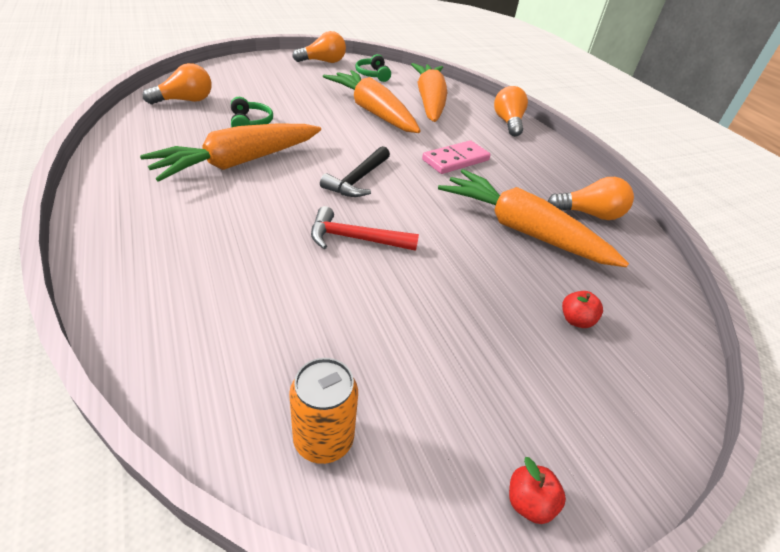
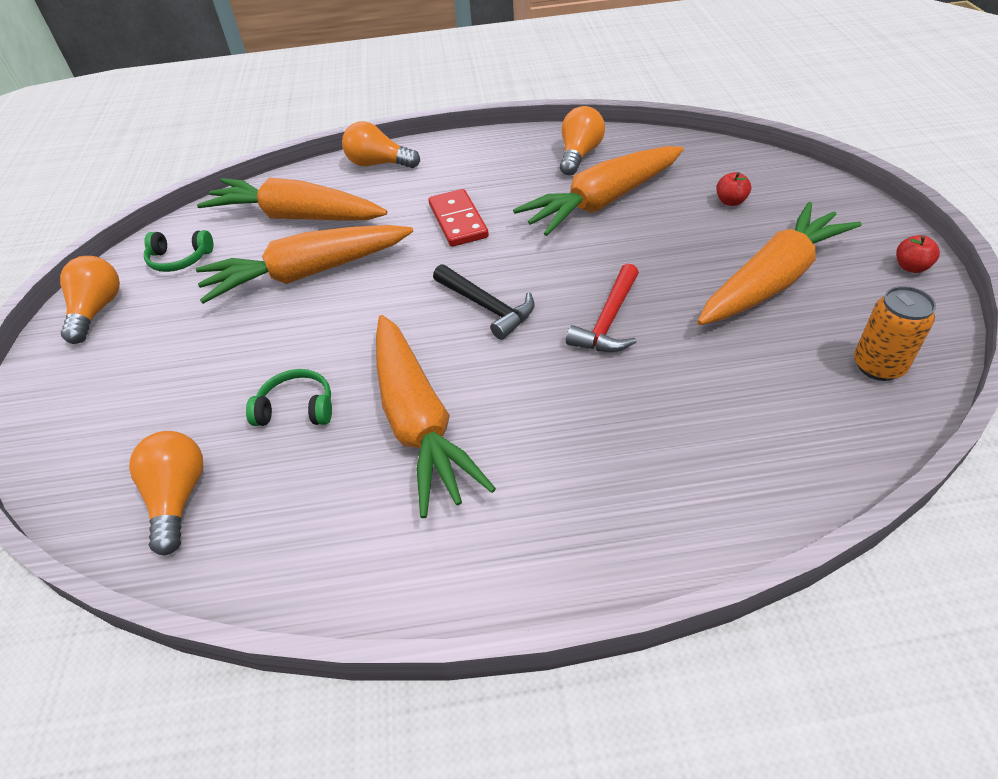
camera: 65 degrees left, 5 degrees up
(448, 350) = (772, 280): none -> orange carrot
(455, 160) = (458, 221): pink domino -> red domino

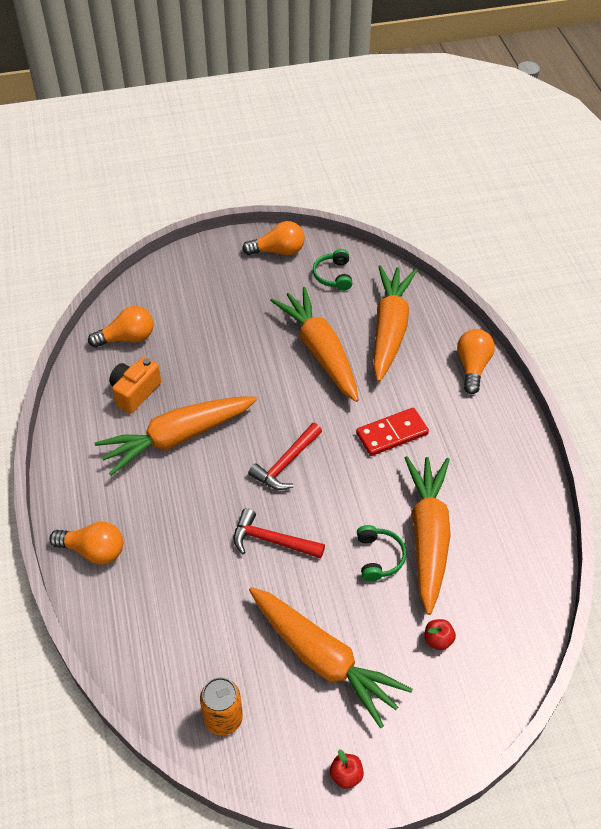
camera: 80 degrees right, 5 degrees up
(297, 408) = (190, 375): green headphones -> green headphones (379, 557)
(307, 482) = (135, 392): none -> orange camera
(487, 307) = (286, 463): black hammer -> red hammer
(579, 155) = (506, 517): orange light bulb -> orange light bulb (93, 551)
(602, 202) = (428, 536): orange carrot -> orange carrot turned 45 degrees clockwise

